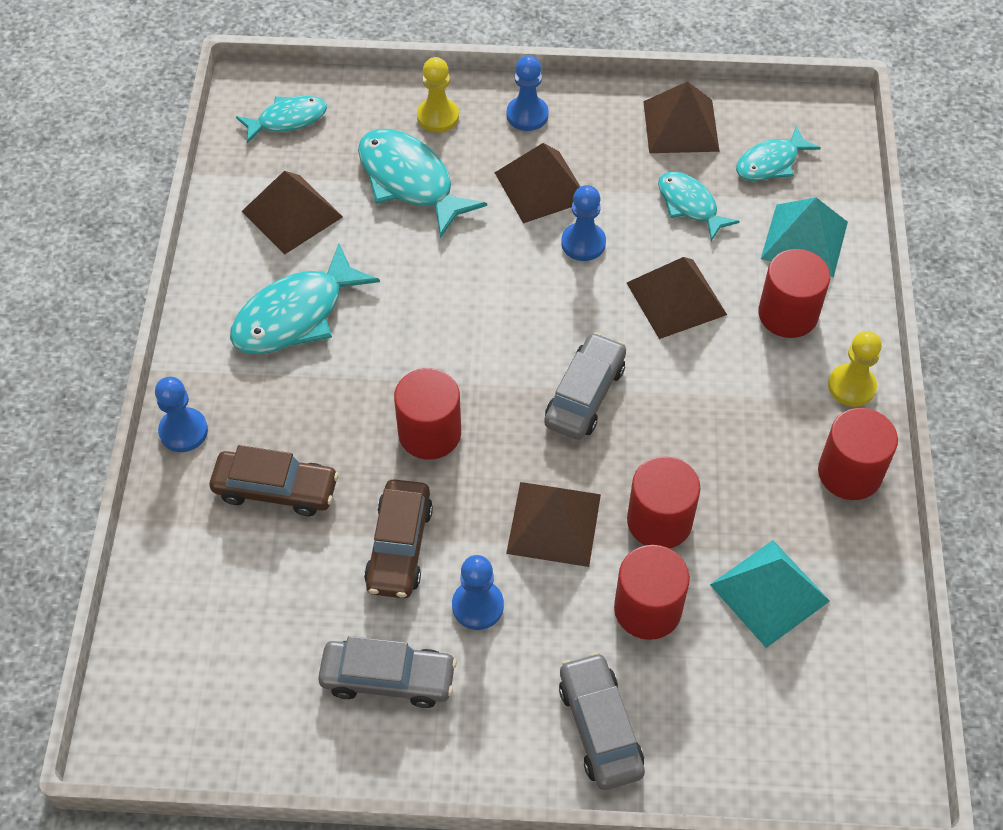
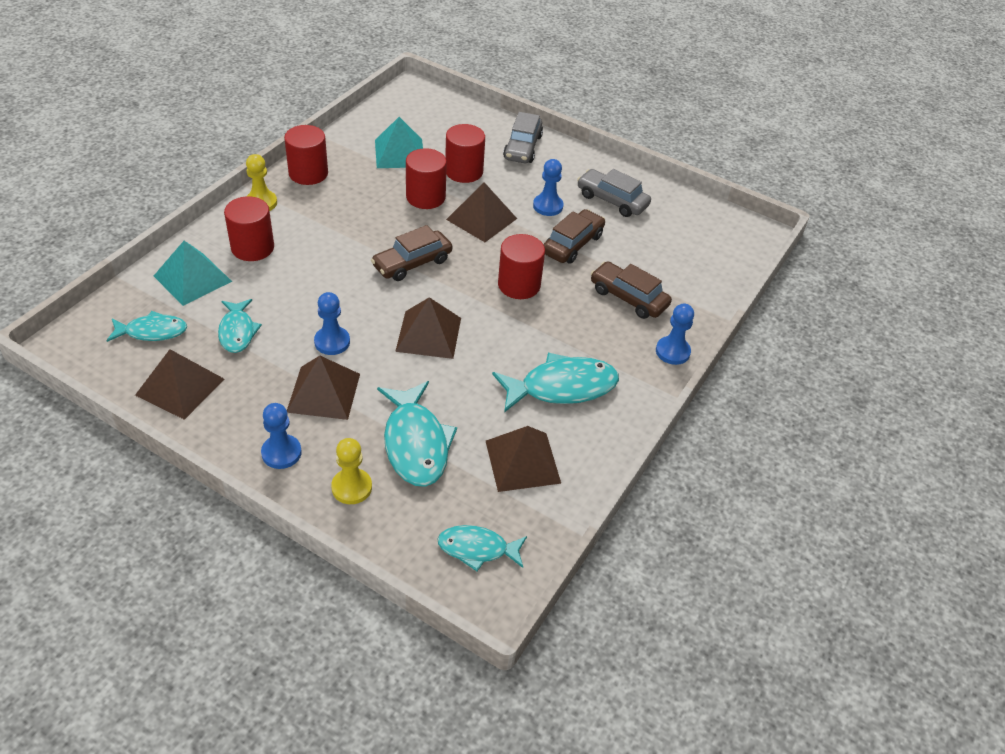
camera: 155 degrees left, 10 degrees down
(585, 395) = (412, 263): grey car -> brown car
(676, 298) = (307, 284): brown pyramid -> brown pyramid (428, 334)

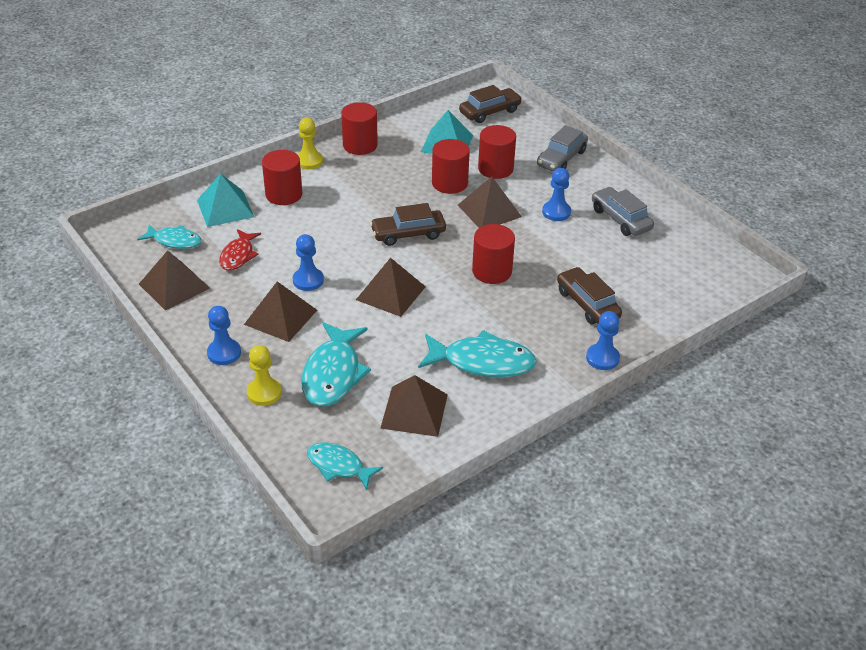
camera: 25 degrees right, 5 degrees down
(237, 332) = (238, 255): turquoise fish -> red fish
(572, 244) = (561, 248): brown car -> brown car (490, 112)

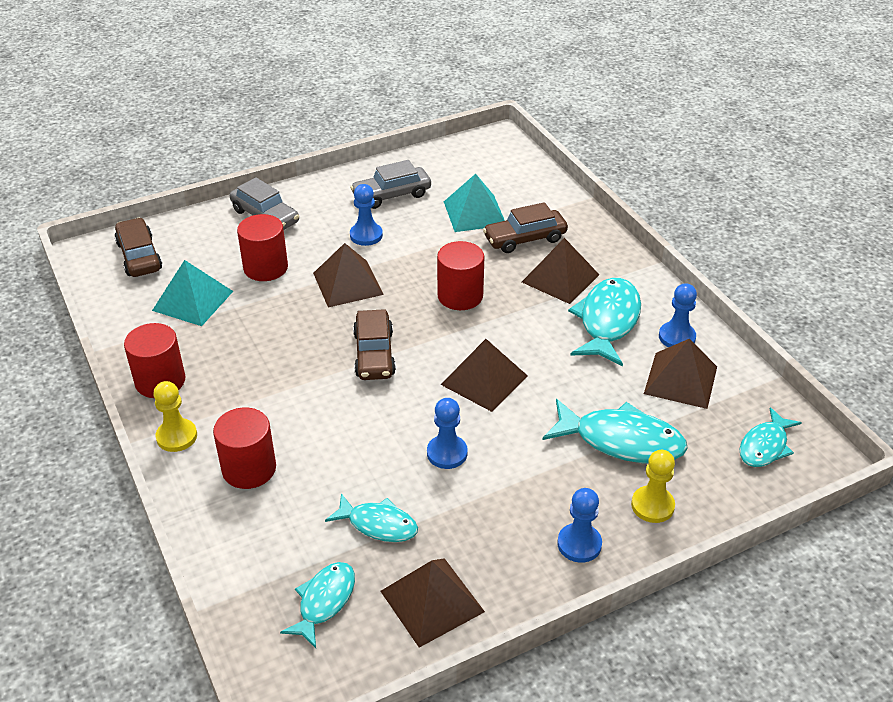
camera: 80 degrees left, 0 degrees up
(225, 208) = (260, 537): turquoise pyramid -> turquoise pyramid (474, 213)
(238, 255) = (378, 524): red fish -> turquoise fish
(280, 317) = (515, 484): brown pyramid -> brown pyramid (560, 278)
(449, 183) = (281, 308): red cylinder -> none
(602, 358) = (606, 242): blue pawn -> blue pawn (677, 337)

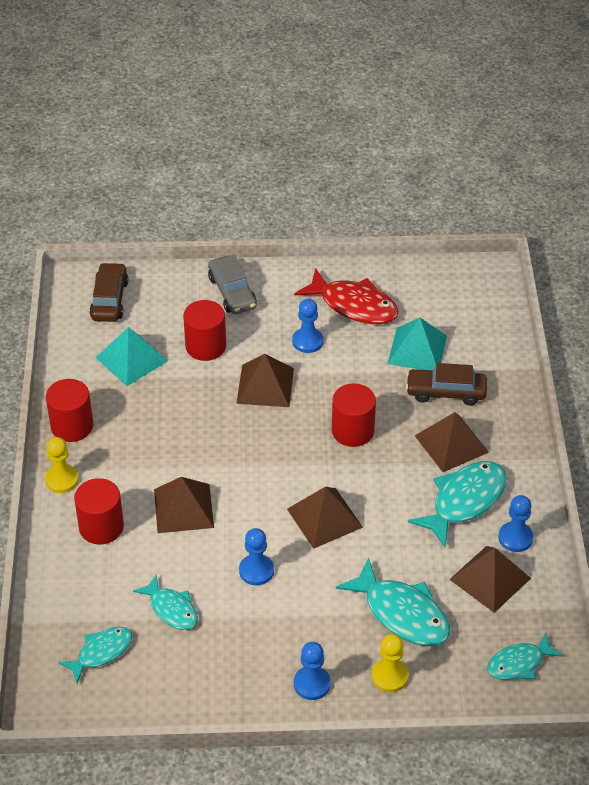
camera: 25 degrees right, 5 degrees up
(374, 354) = (249, 461): brown car -> none
(391, 195) = (354, 305): grey car -> red fish
(432, 601) = (177, 683): brown pyramid -> brown pyramid (183, 508)

